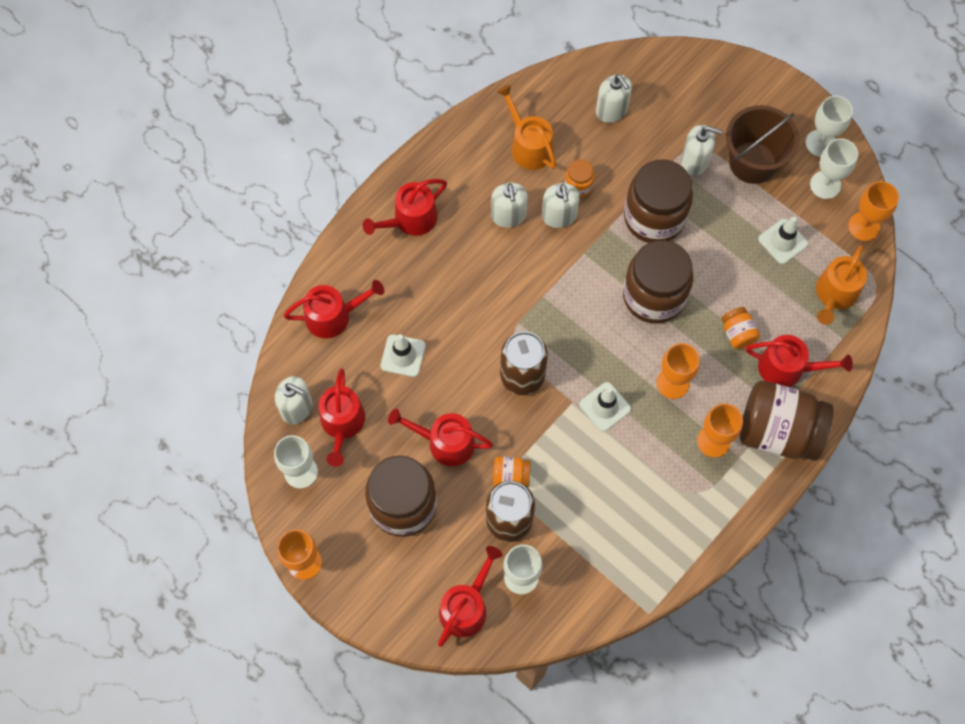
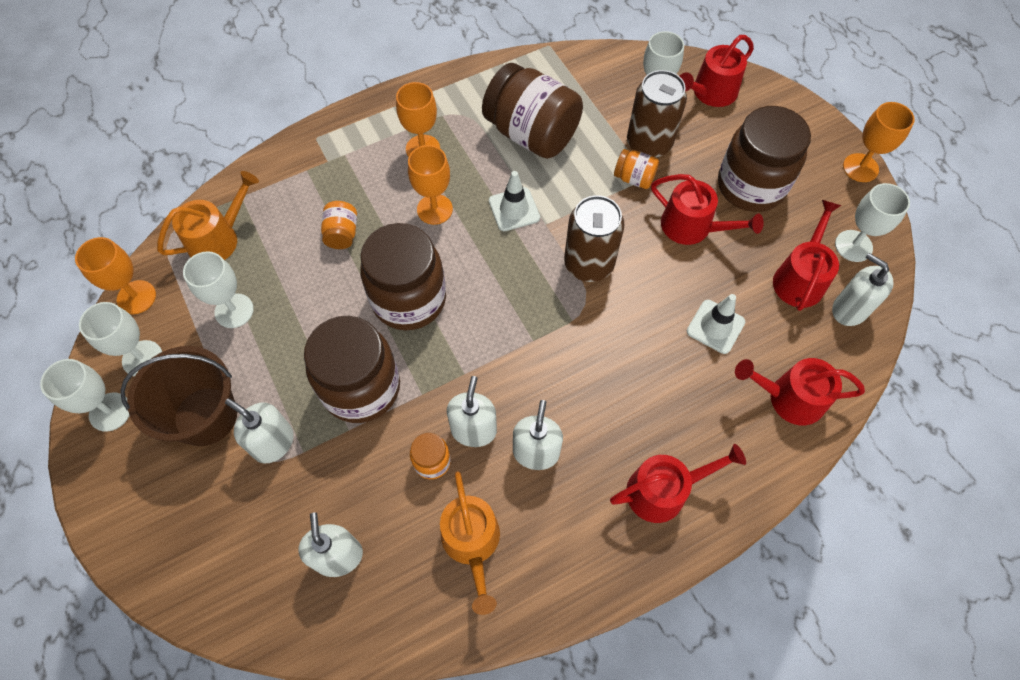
camera: 160 degrees left, 5 degrees down
(778, 431) = (357, 138): brown jar -> brown jar (531, 134)
(783, 241) = (234, 311): white traffic cone -> white goblet
(787, 368) = (313, 187): red watering can -> none

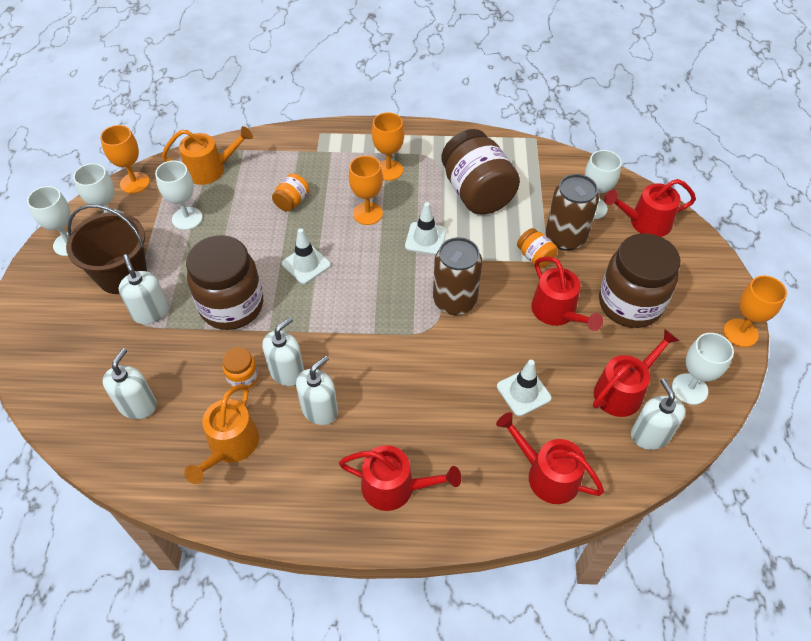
camera: 30 degrees right, 10 degrees down
(409, 299) = (306, 264): brown jar -> white traffic cone

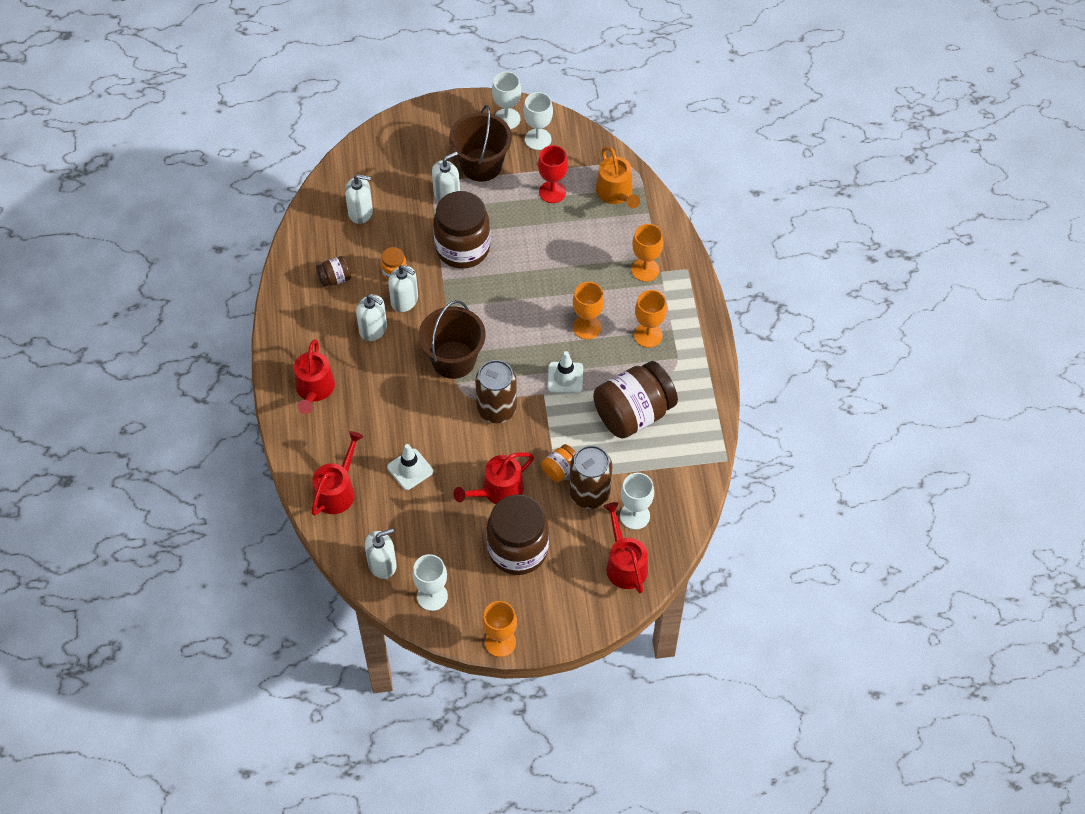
camera: 80 degrees right, 5 degrees up
(134, 183) = (586, 142): orange goblet -> orange goblet (645, 270)
(187, 218) = (552, 192): white goblet -> red goblet
(230, 446) = (335, 278): orange watering can -> brown jar
(292, 202) = (589, 265): orange jar -> none
(306, 264) = (517, 291): white traffic cone -> none
(382, 332) = (453, 360): none -> brown bucket
(622, 391) = (422, 544): red watering can -> none

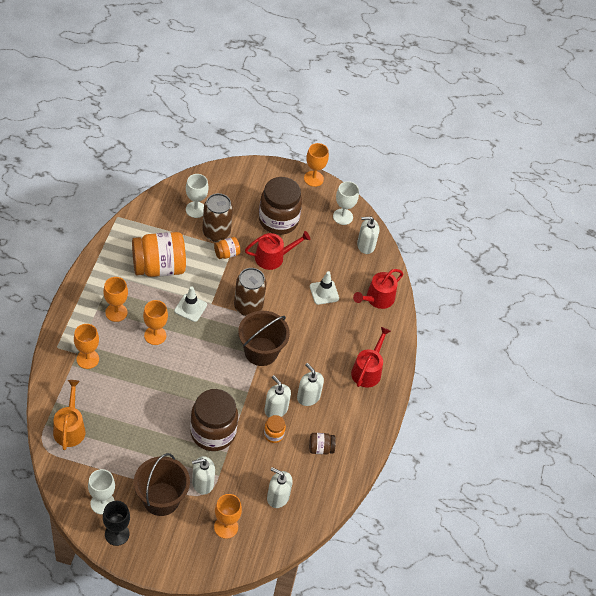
camera: 165 degrees left, 5 degrees down
(401, 165) = (226, 527): none -> orange goblet
(507, 119) = (117, 534): white goblet -> black goblet
(552, 192) = (118, 450): red goblet -> none
(625, 564) = (218, 187): red watering can -> none
(633, 414) = (159, 267): brown jar -> orange jar

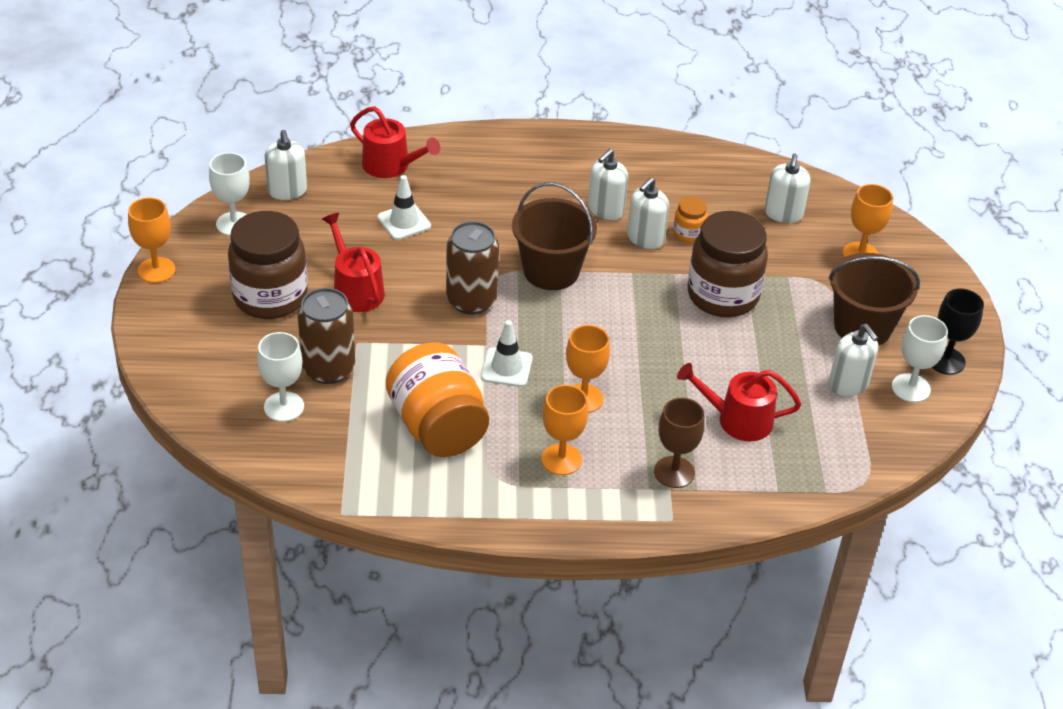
camera: 100 degrees left, 10 degrees down
(70, 428) = (813, 459): orange watering can -> none
(87, 359) = (674, 472): orange goblet -> brown goblet
(202, 483) = (810, 290): white soap dispenser -> white soap dispenser (848, 384)
(227, 254) = (371, 346): orange jar -> none
(320, 448) = (683, 186): brown jar -> none
(367, 371) = (528, 159): red watering can -> red watering can (738, 420)

